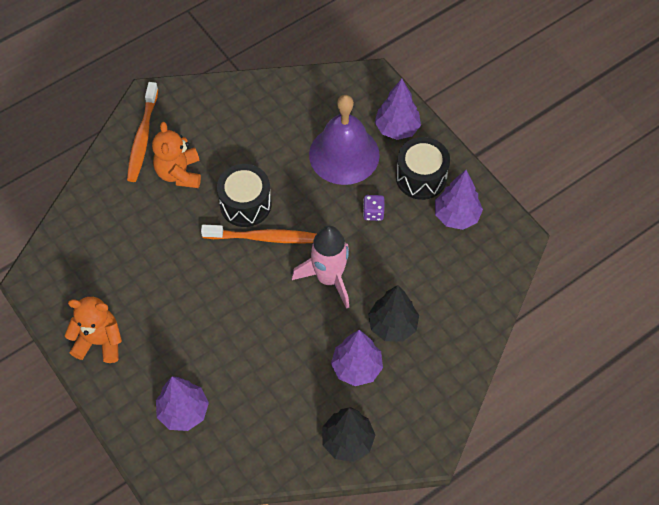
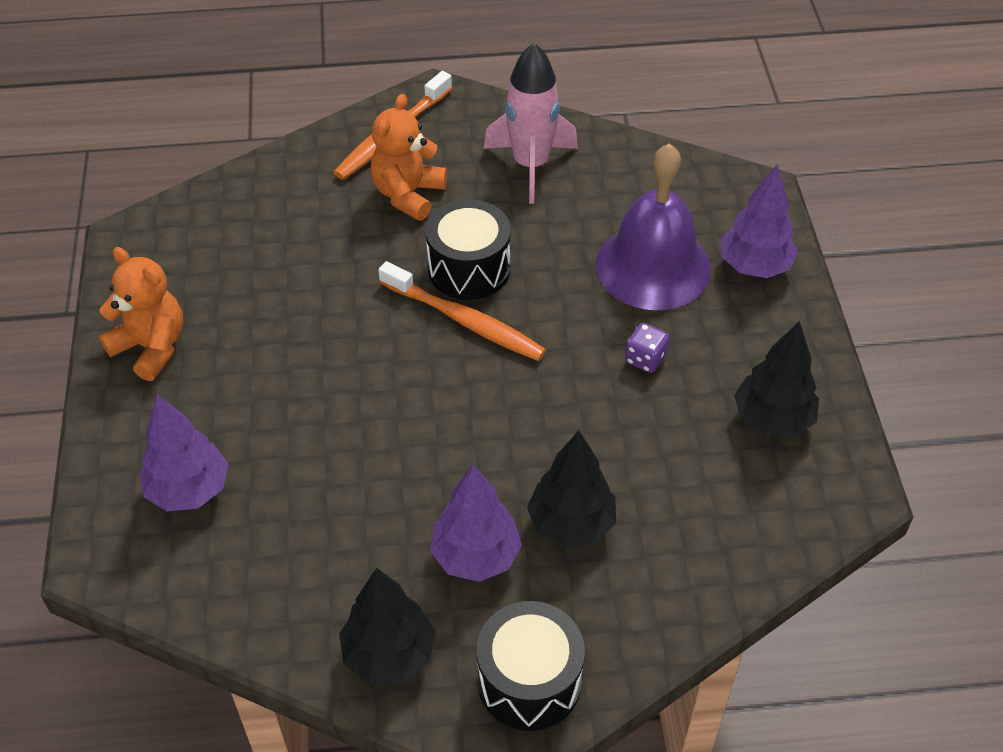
camera: 30 degrees right, 10 degrees down
(329, 278) = (519, 415): pink rocket -> pink rocket (531, 165)
(421, 177) = (750, 344): black drum -> black drum (529, 681)
(456, 216) = (772, 419): purple tree -> black tree

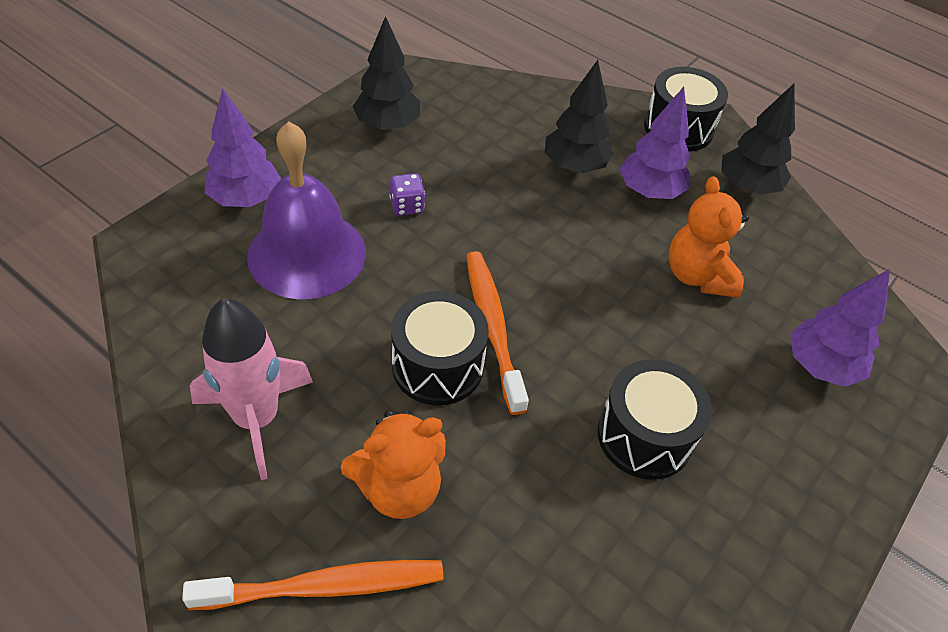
camera: 140 degrees left, 0 degrees up
(151, 347) = (783, 523): orange teddy bear -> orange teddy bear (698, 276)
(287, 331) = (644, 436): none -> black drum

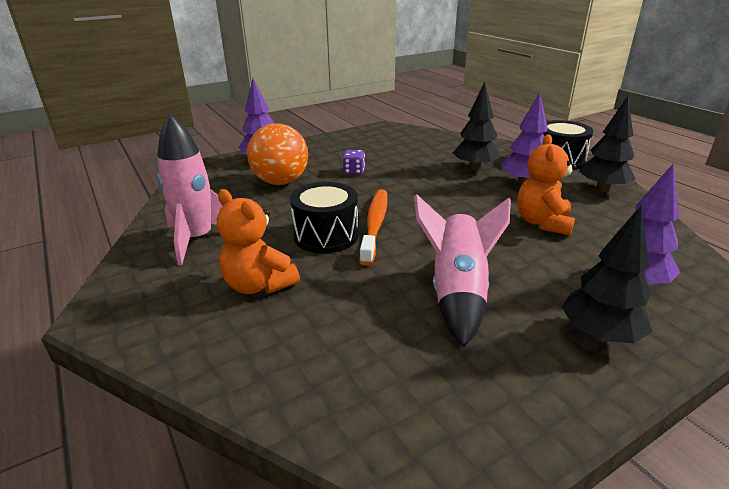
camera: 25 degrees right, 20 degrees down
(307, 253) = (281, 182): purple bell -> orange ball
(325, 586) = (174, 321): orange toothbrush -> none
(387, 125) = (364, 143): black tree -> black tree (599, 335)
(399, 488) = (259, 285): orange teddy bear -> orange teddy bear turned 45 degrees clockwise
(644, 436) = (457, 293): black drum -> pink rocket

